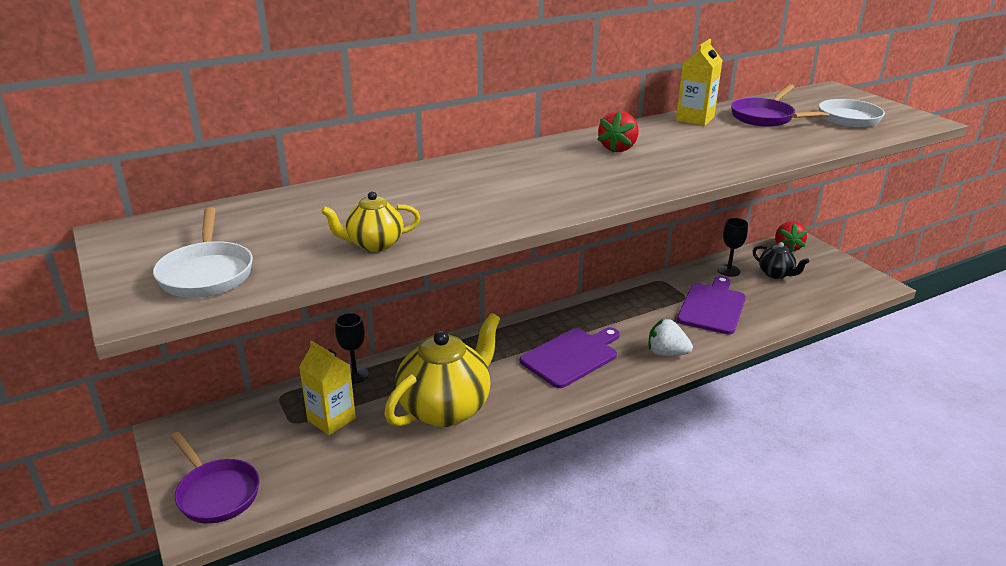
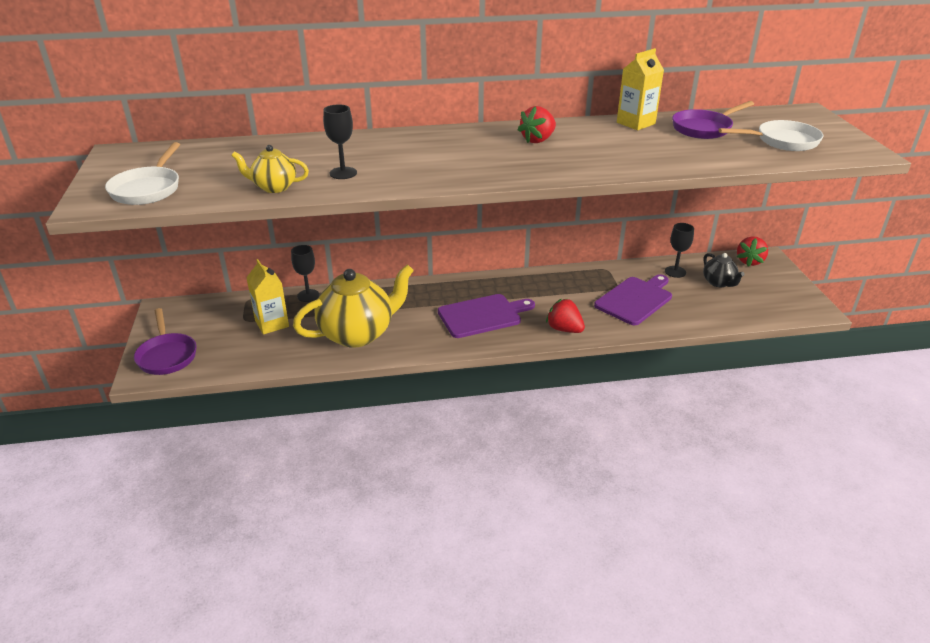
camera: 20 degrees right, 5 degrees up
(442, 215) = (343, 173): none -> black goblet
(666, 353) = (564, 329): white strawberry -> red strawberry

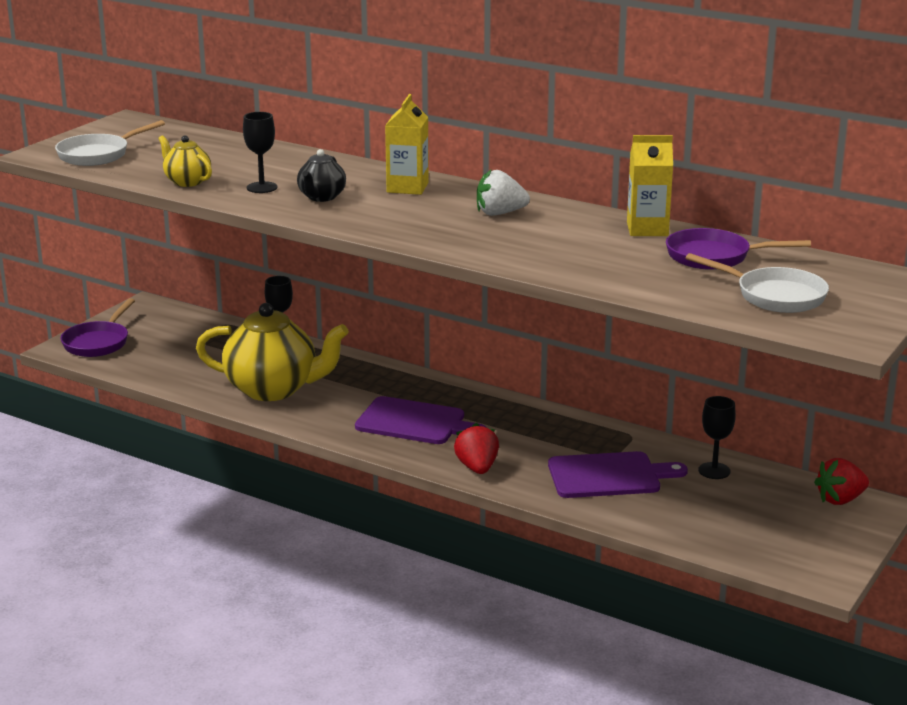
camera: 40 degrees right, 10 degrees down
(272, 324) = (214, 351): yellow carton -> yellow carton (407, 187)
(538, 140) = (500, 213): red strawberry -> white strawberry
(719, 283) = (749, 502): black teapot -> black teapot (321, 197)

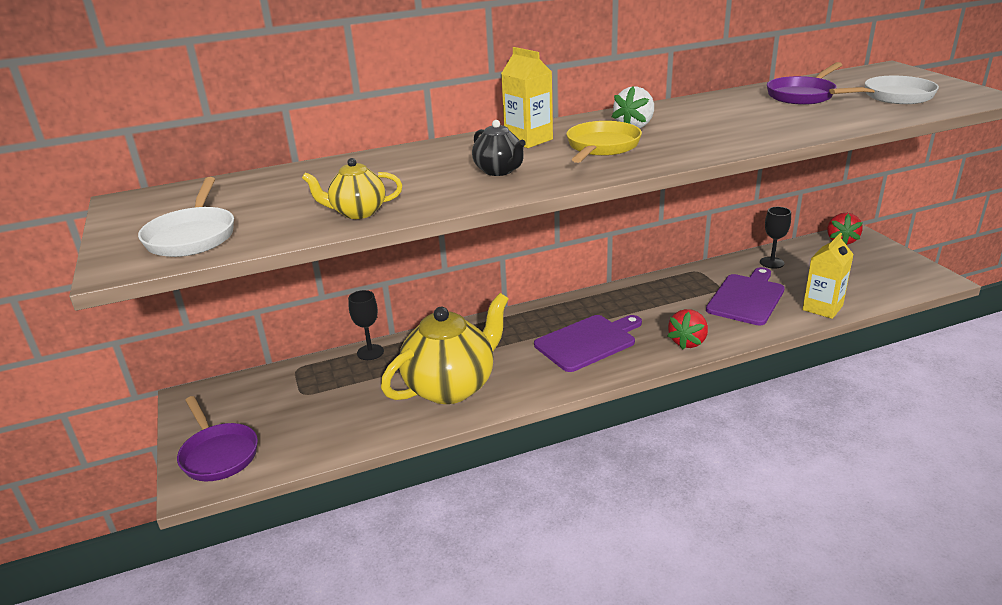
camera: 50 degrees left, 5 degrees up
(262, 187) = (433, 187): black goblet -> none
(425, 215) = (601, 147): none -> yellow pan
(477, 468) = (688, 342): red strawberry -> red strawberry turned 90 degrees counterclockwise
(647, 229) = (726, 98): yellow carton -> yellow carton (822, 308)

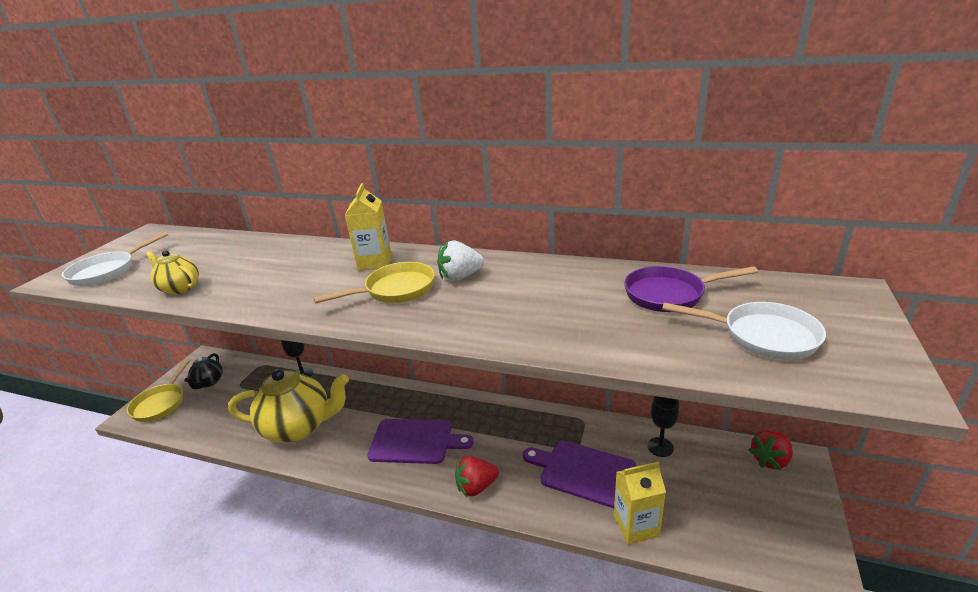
camera: 40 degrees right, 0 degrees up
(218, 454) = (161, 403): purple pan -> yellow pan
(499, 171) = (300, 285): black teapot -> black teapot (209, 382)
(747, 298) = (583, 472): purple cutting board -> purple cutting board turned 135 degrees counterclockwise

